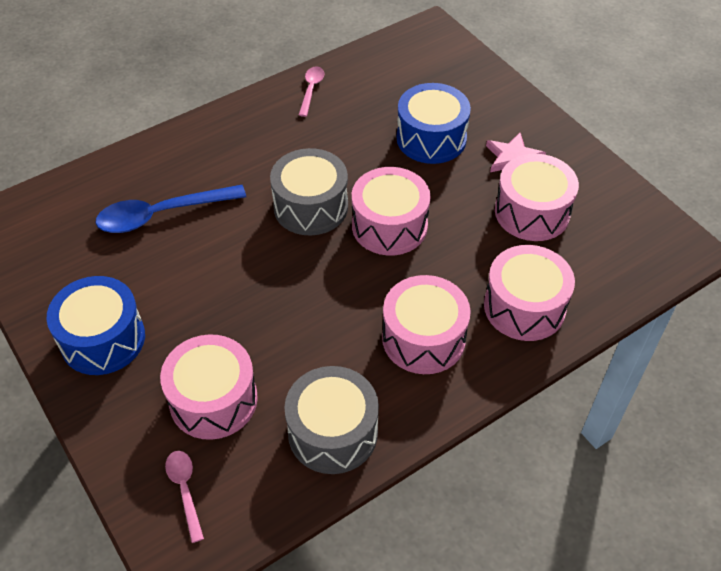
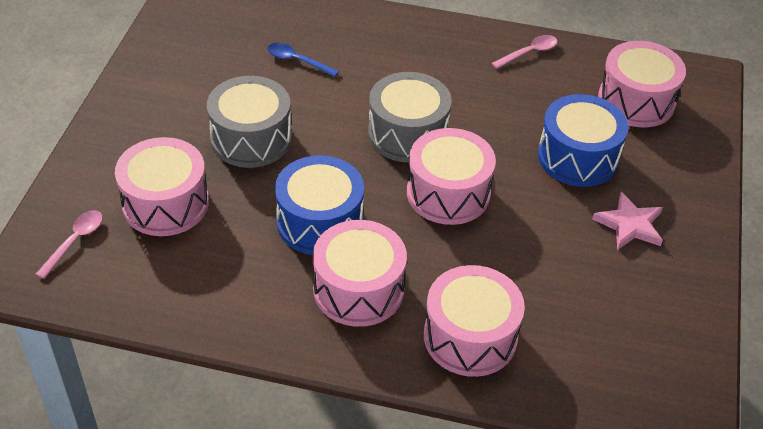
camera: 45 degrees right, 5 degrees down
(103, 339) = (154, 110): blue drum -> blue drum (320, 222)
(161, 215) = (297, 61): blue spoon -> blue spoon, size x0.53
(333, 432) = (208, 292): grey drum -> grey drum (251, 138)
(532, 212) = (584, 276): pink drum -> pink drum (636, 101)

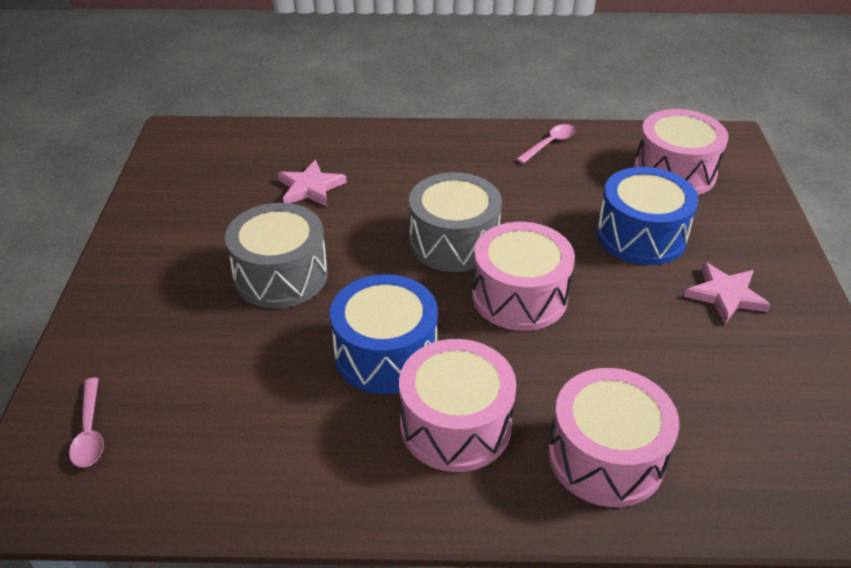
camera: 10 degrees left, 5 degrees down
(75, 241) = (90, 432): pink spoon -> pink spoon turned 150 degrees clockwise
(165, 203) = (196, 365): pink drum -> none
(297, 61) = (310, 187): blue spoon -> pink star

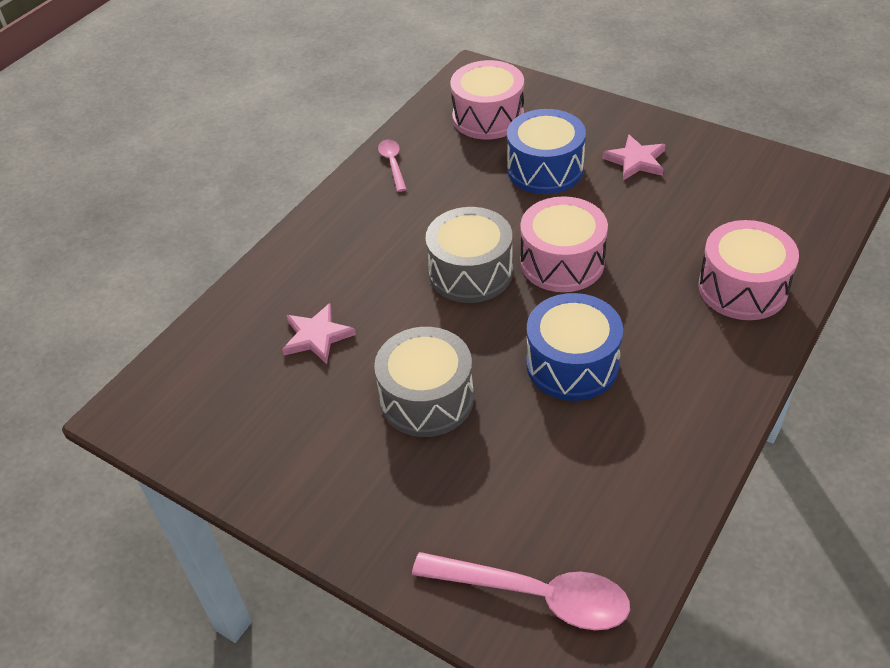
camera: 55 degrees left, 5 degrees up
(90, 432) = (536, 596): pink spoon -> pink spoon, size x1.89
(455, 425) = (670, 352): pink drum -> none

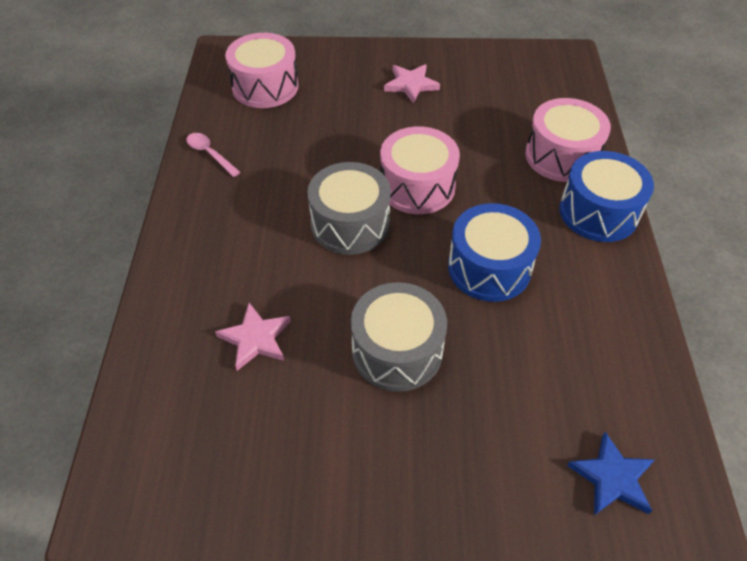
camera: 35 degrees left, 5 degrees up
(536, 596) = (612, 478): pink spoon -> blue star
(545, 169) = (345, 115): blue drum -> blue drum (598, 212)

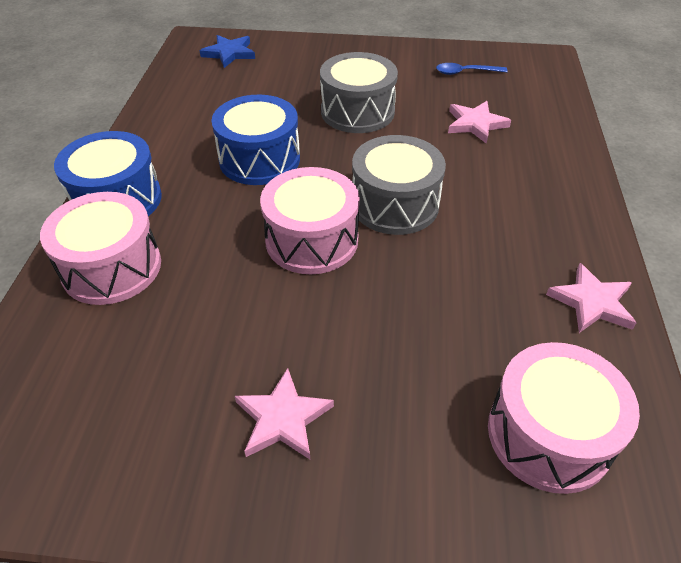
camera: 175 degrees left, 5 degrees down
(209, 154) = (592, 302): pink spoon -> pink star
(248, 452) = (465, 72): none -> blue spoon

